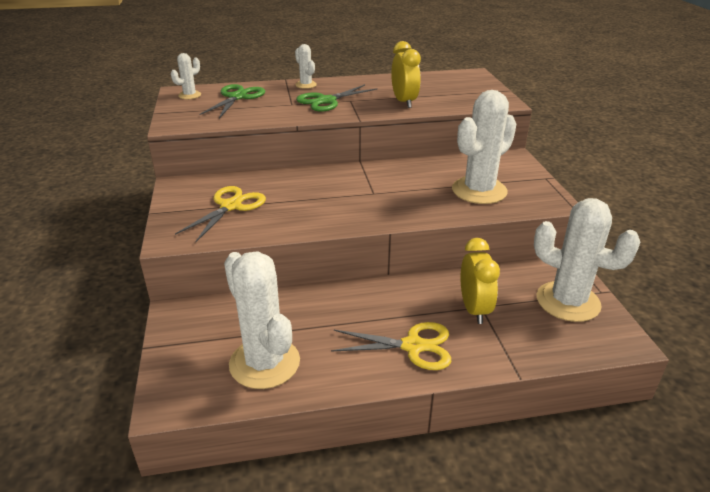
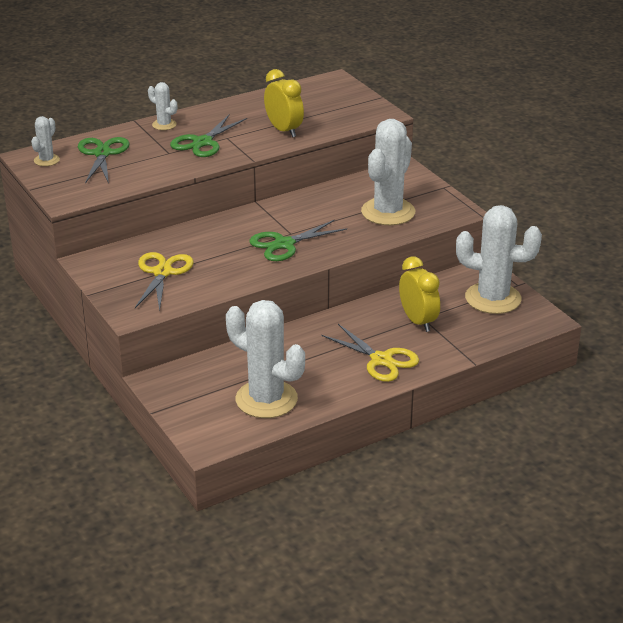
camera: 20 degrees left, 0 degrees up
(360, 202) = (284, 244): none -> green scissors
(413, 346) = (381, 360): yellow scissors -> yellow scissors turned 60 degrees clockwise

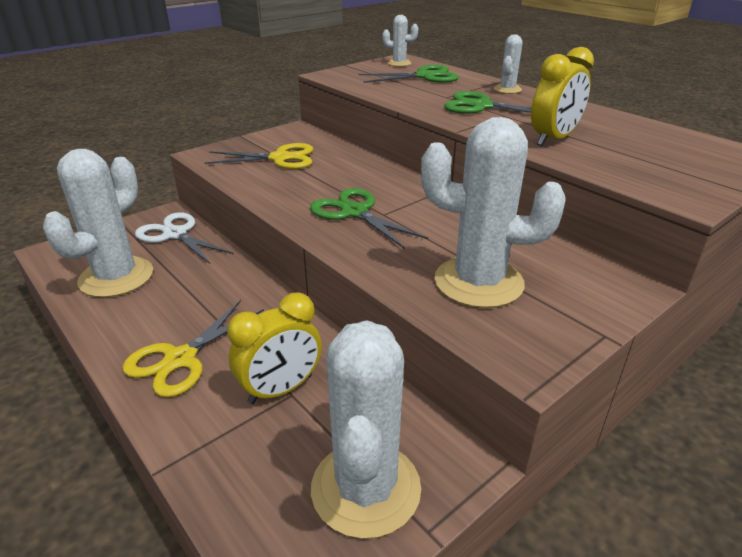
camera: 80 degrees right, 0 degrees up
(201, 373) = (175, 234): none -> white scissors

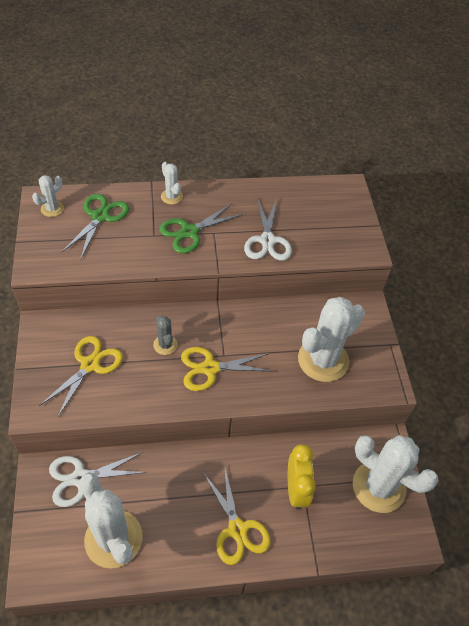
camera: 60 degrees left, 20 degrees up
(350, 181) = (165, 345): none -> grey cactus
(354, 212) = (209, 368): green scissors -> yellow scissors
(553, 139) = (267, 241): yellow clock -> white scissors

